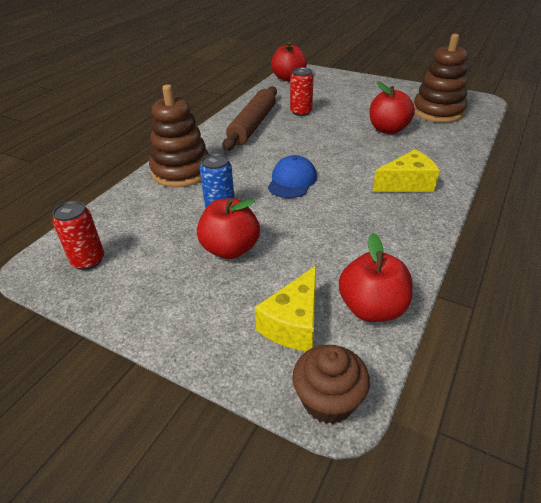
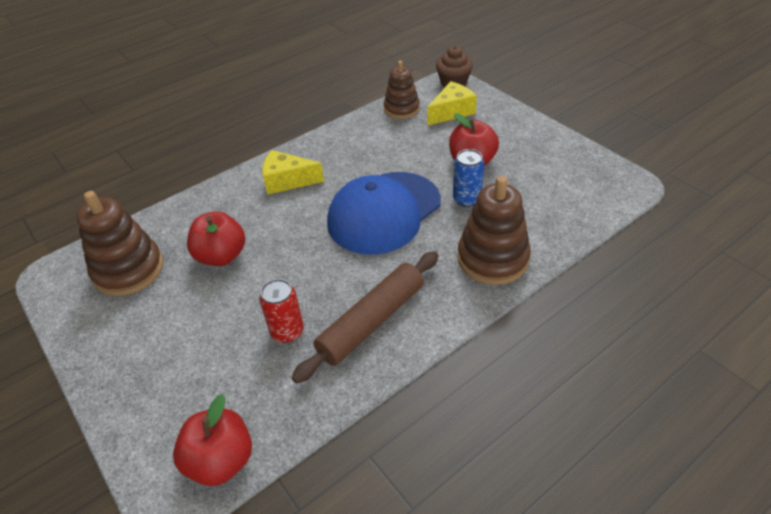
camera: 155 degrees left, 5 degrees up
(88, 260) = (588, 180): red can -> none
(292, 181) = (384, 212): blue cap -> blue cap, size x1.95
(372, 308) = (401, 109): red apple -> brown stacking toy

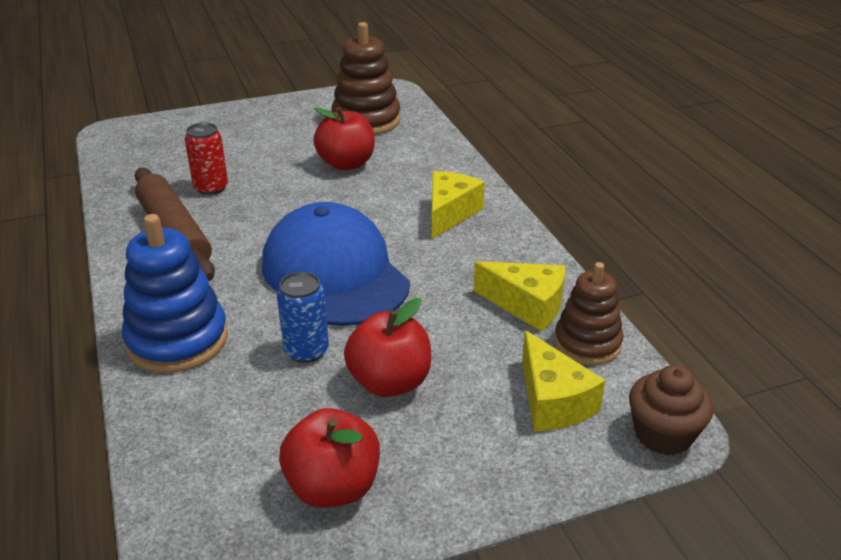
camera: 105 degrees right, 10 degrees down
(221, 461) = (118, 149): red apple -> red apple (333, 487)
(379, 132) = (527, 306): none -> yellow cheese
(492, 259) = (177, 340): brown stacking toy -> blue stacking toy

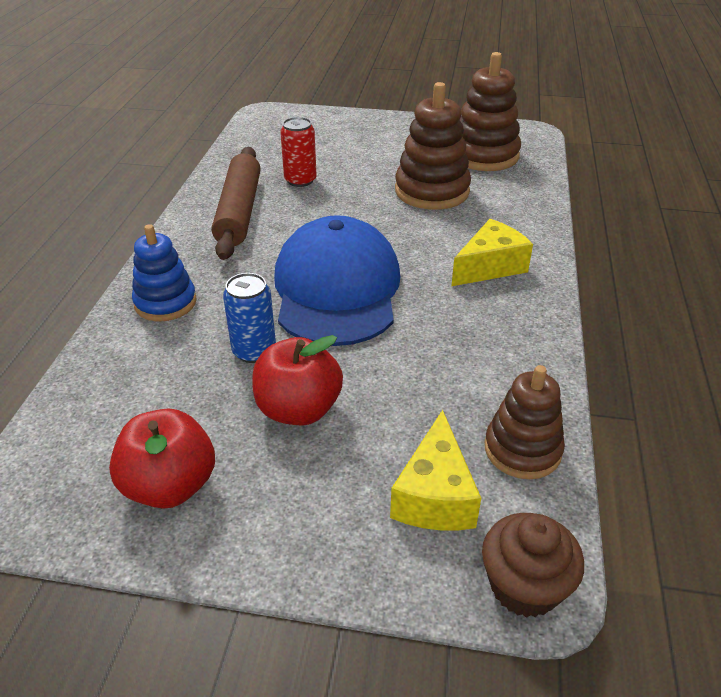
camera: 30 degrees right, 5 degrees up
(177, 340) = (165, 303): blue stacking toy -> blue stacking toy, size x0.66
(346, 164) = (432, 191): red apple -> brown stacking toy
(527, 306) = (491, 386): yellow cheese -> none

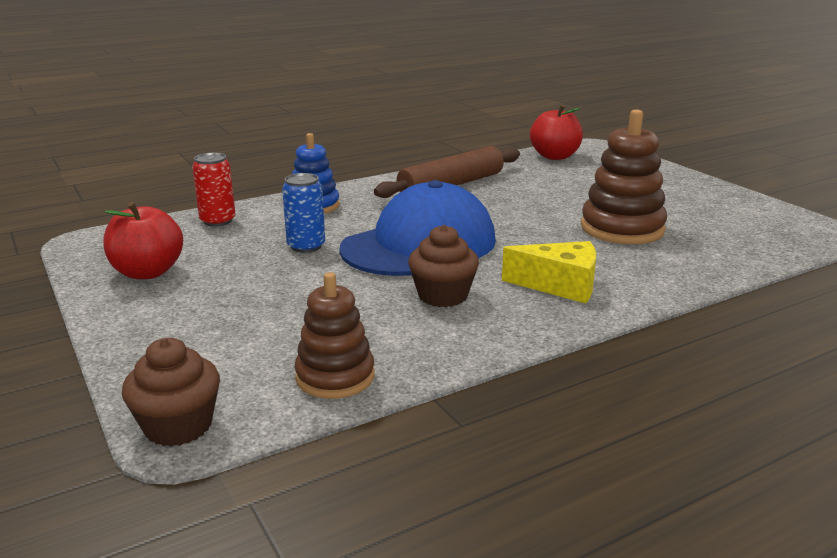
camera: 50 degrees right, 15 degrees down
(298, 409) = (266, 281): red apple -> red apple (555, 156)
(300, 180) = (530, 186): red can -> red can (217, 221)
(434, 495) = (237, 358): yellow cheese -> none
(445, 326) = (443, 296): none -> brown cupcake
(484, 155) = (730, 227): brown stacking toy -> none

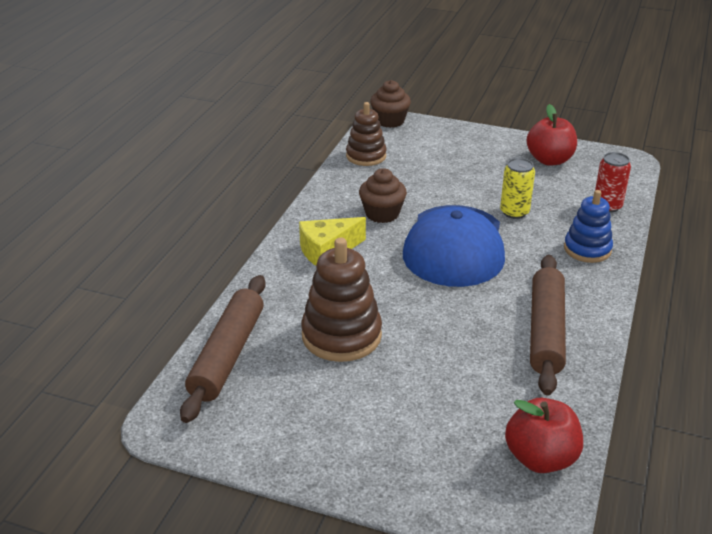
camera: 140 degrees right, 10 degrees up
(306, 246) = (514, 212): blue can -> yellow can
(747, 249) = (227, 355): none -> brown rolling pin

